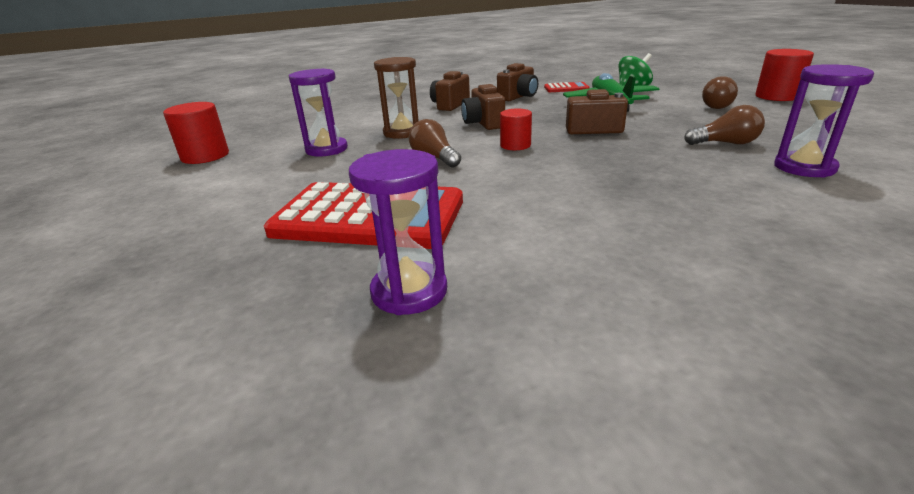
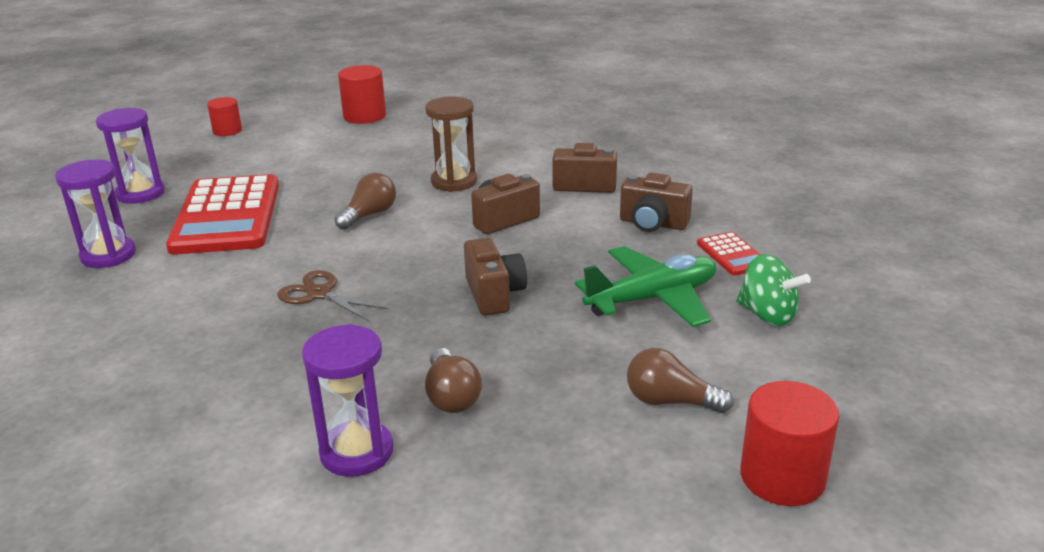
camera: 70 degrees right, 0 degrees up
(326, 149) = (390, 159): purple hourglass -> purple hourglass (140, 193)
(515, 145) = (418, 251): red cylinder -> red cylinder (227, 131)
(571, 176) = (319, 294): none -> brown scissors

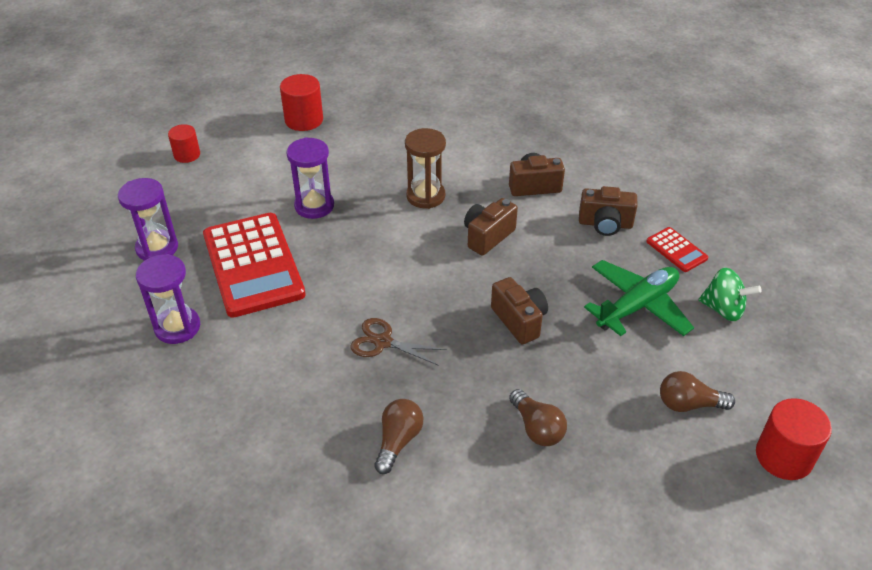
camera: 15 degrees left, 15 degrees up
(357, 452) = (496, 492): purple hourglass -> purple hourglass (314, 206)
(369, 215) = (375, 246): brown light bulb -> brown light bulb (398, 441)

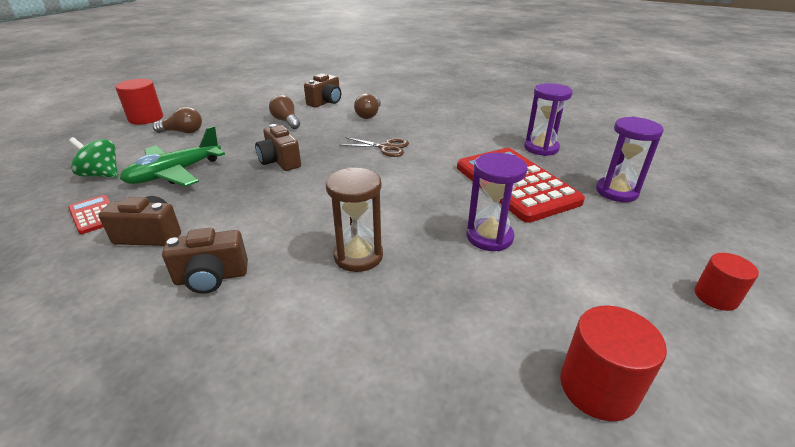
camera: 175 degrees right, 10 degrees down
(487, 236) = (290, 217): brown camera -> brown camera (326, 102)

